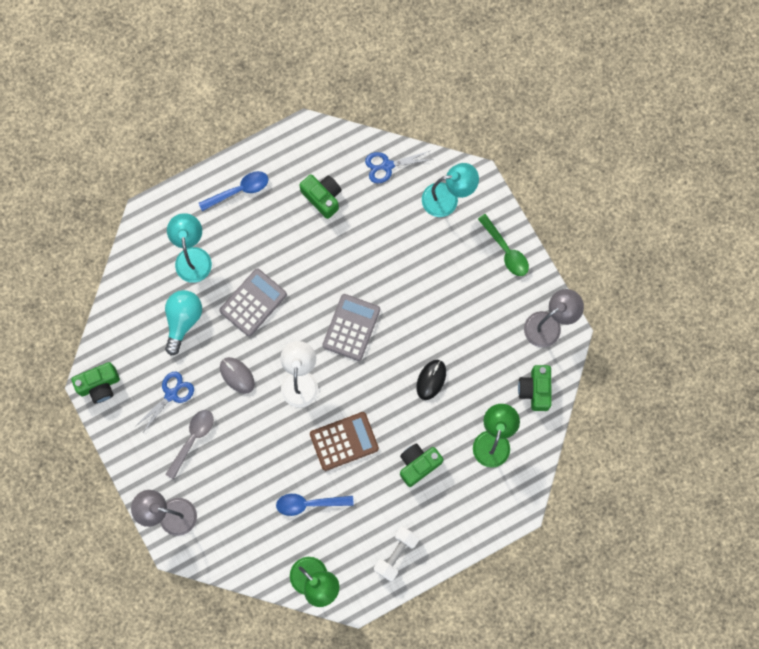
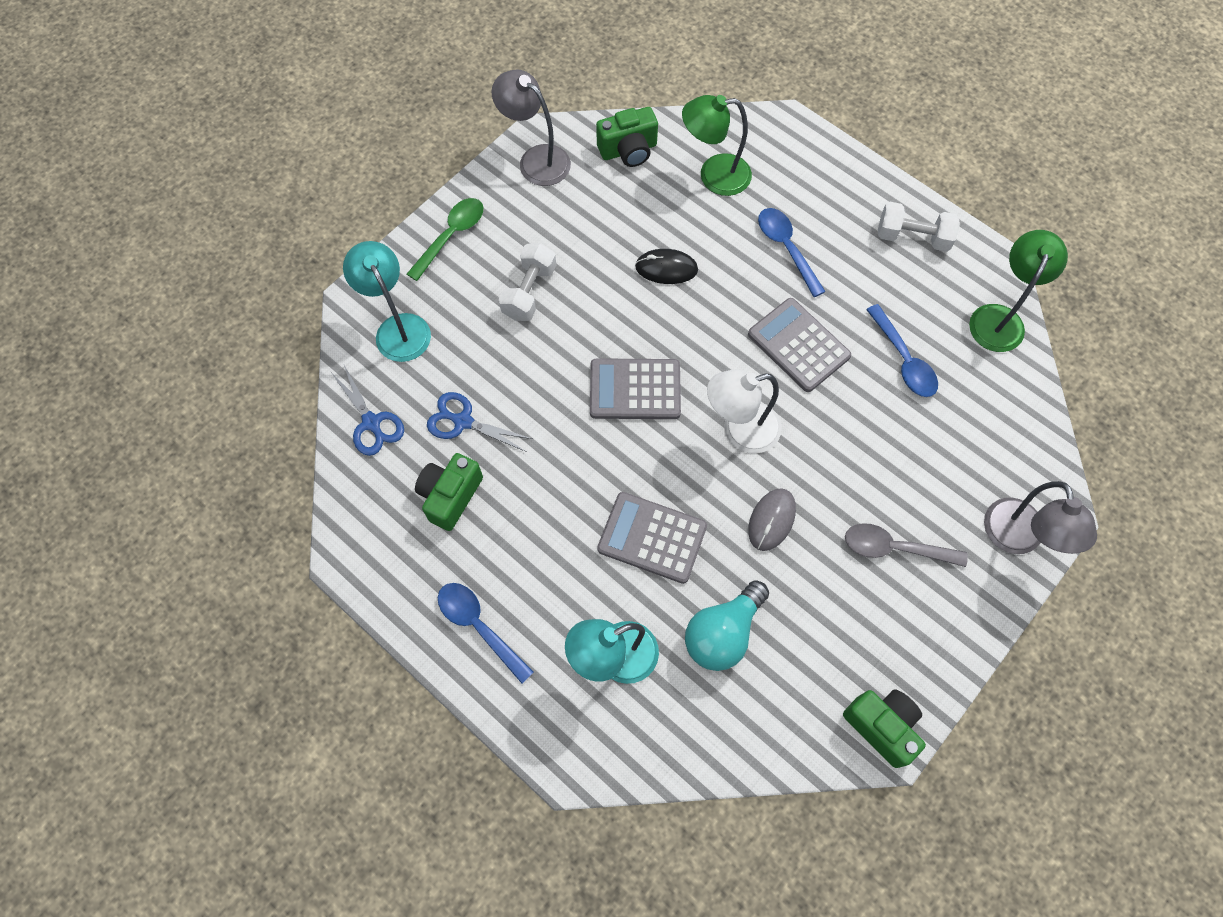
camera: 110 degrees left, 10 degrees down
(171, 394) = (843, 606): blue scissors -> blue scissors (462, 421)
(183, 320) = (722, 633): turquoise light bulb -> turquoise light bulb turned 45 degrees counterclockwise
(344, 441) = (798, 345): brown calculator -> grey calculator
(418, 465) = (786, 248): green camera -> blue spoon
(445, 286) = (529, 292): none -> white dumbbell

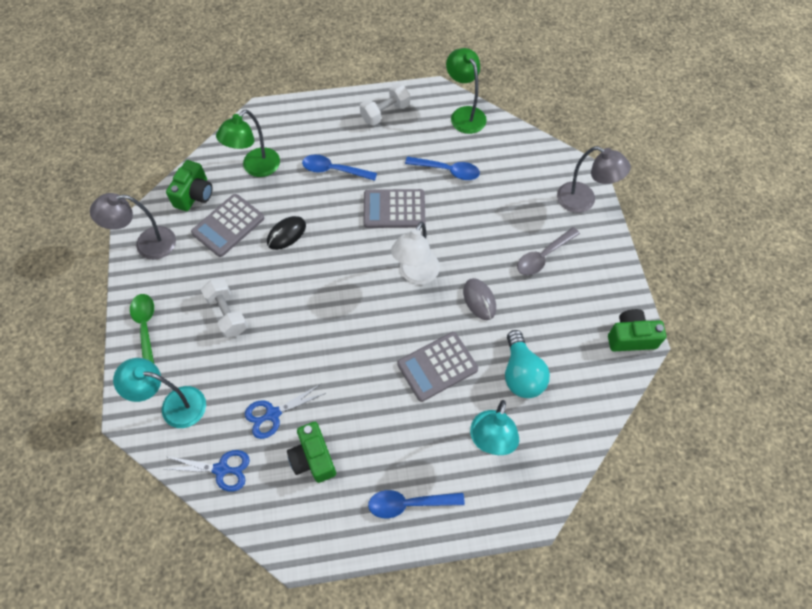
camera: 50 degrees left, 5 degrees down
(635, 390) = (343, 306): grey calculator -> grey calculator (228, 225)

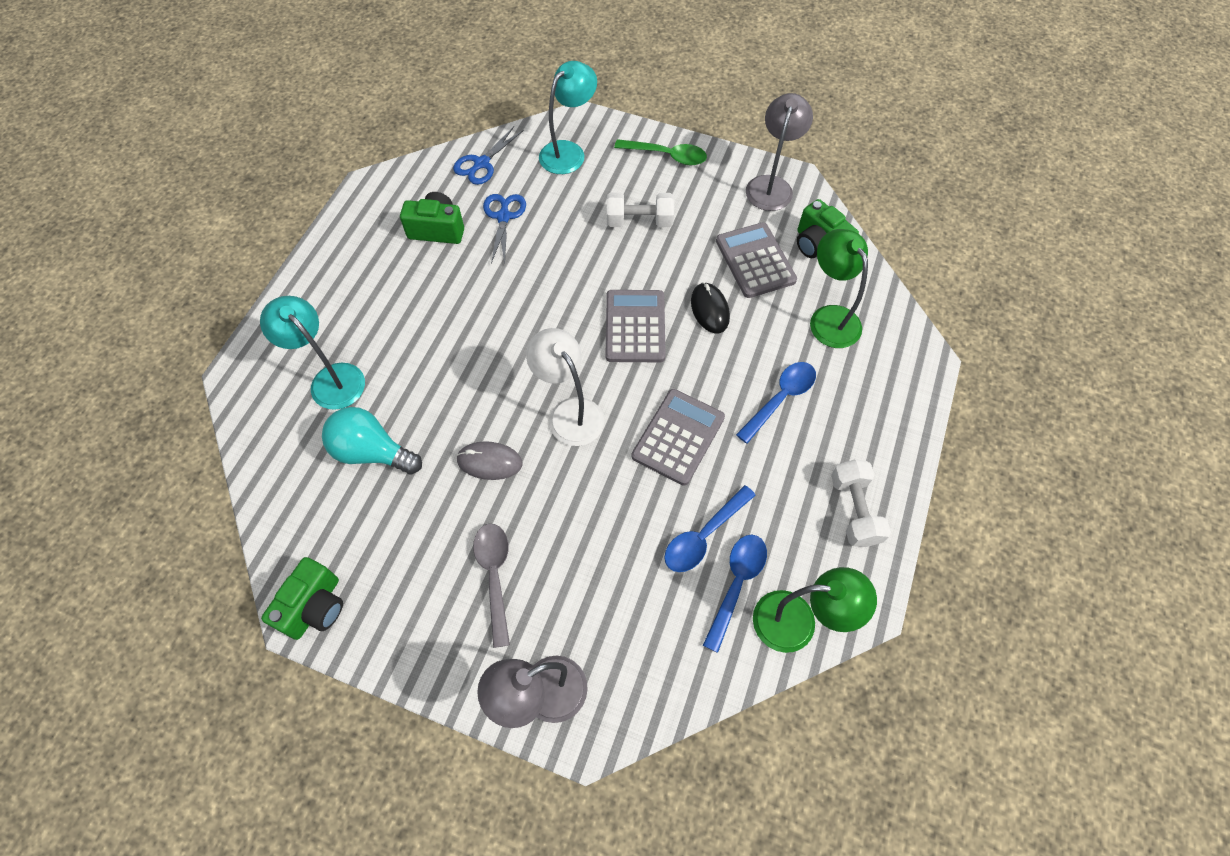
camera: 120 degrees right, 0 degrees up
(409, 504) = (335, 281): blue spoon -> blue spoon (736, 584)
(437, 366) = (444, 374): grey calculator -> grey calculator (635, 326)

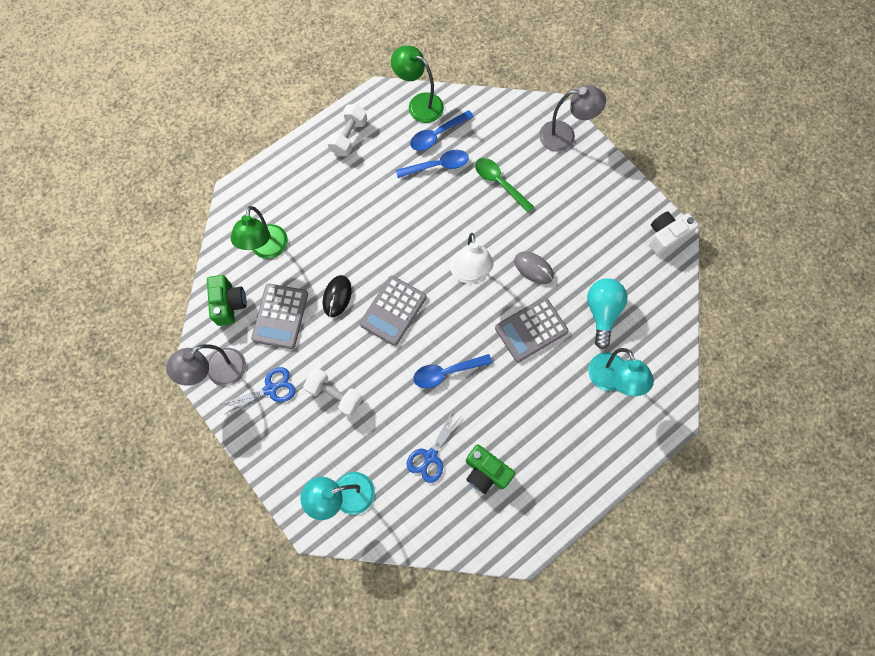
camera: 150 degrees left, 10 degrees up
(315, 607) = (666, 237): green camera -> white camera
(372, 452) = (602, 312): turquoise light bulb -> turquoise light bulb turned 135 degrees counterclockwise
(481, 164) = (420, 523): blue scissors -> blue scissors (271, 389)
(494, 576) = (561, 203): grey spoon -> none
(667, 156) = (272, 446): green spoon -> green spoon (499, 183)
(678, 437) = (415, 225): grey calculator -> grey calculator (531, 329)
(780, 398) = (339, 215): blue spoon -> blue spoon (446, 372)

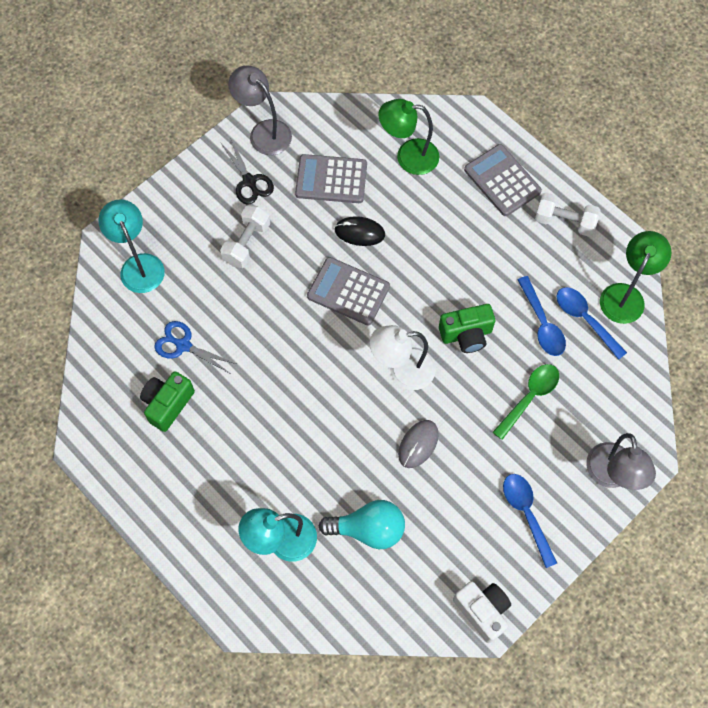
camera: 85 degrees right, 5 degrees down
(229, 304) = (340, 129): green camera -> green camera (466, 334)
(271, 389) = (249, 181): blue scissors -> black scissors
(446, 372) = (279, 354): blue spoon -> blue spoon (526, 514)
(531, 329) = (338, 445): grey calculator -> grey calculator (502, 181)

